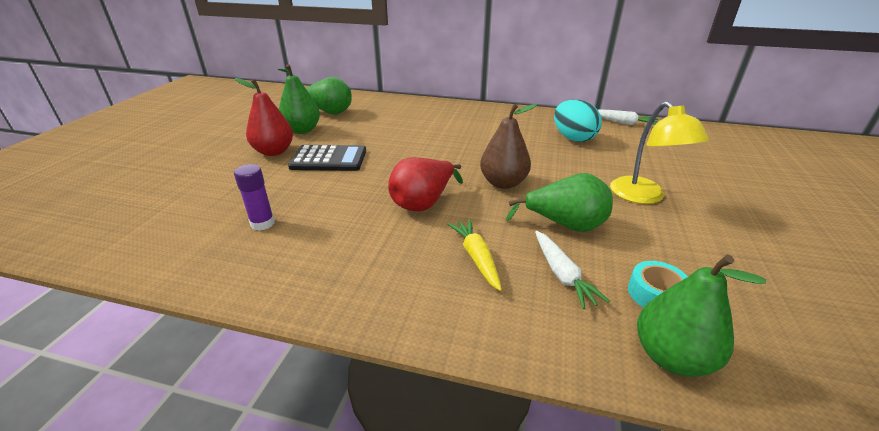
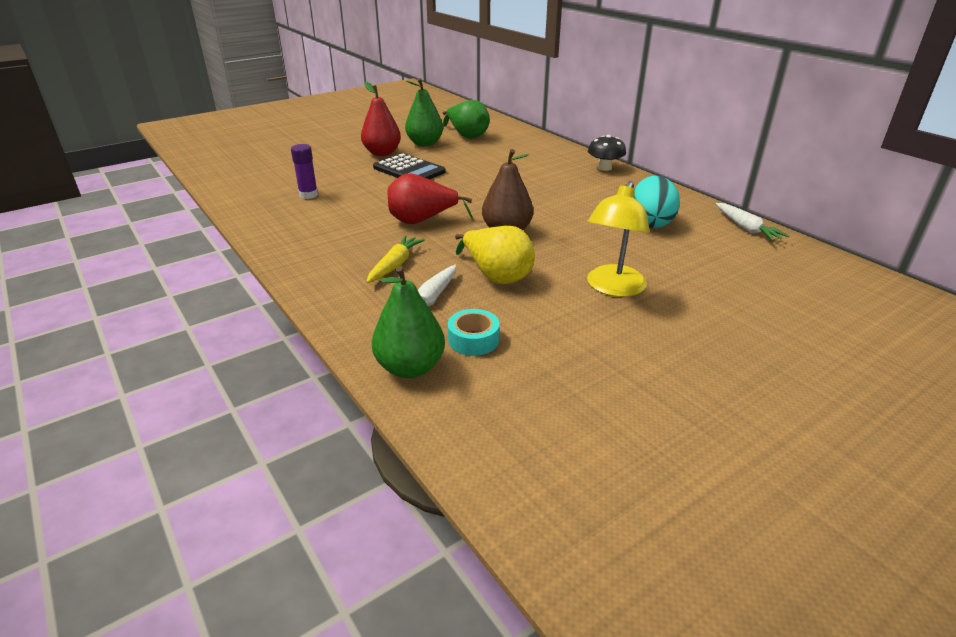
camera: 40 degrees right, 0 degrees up
(476, 108) = (604, 168): none -> black mushroom
(565, 225) = (496, 276): green pear -> yellow pear

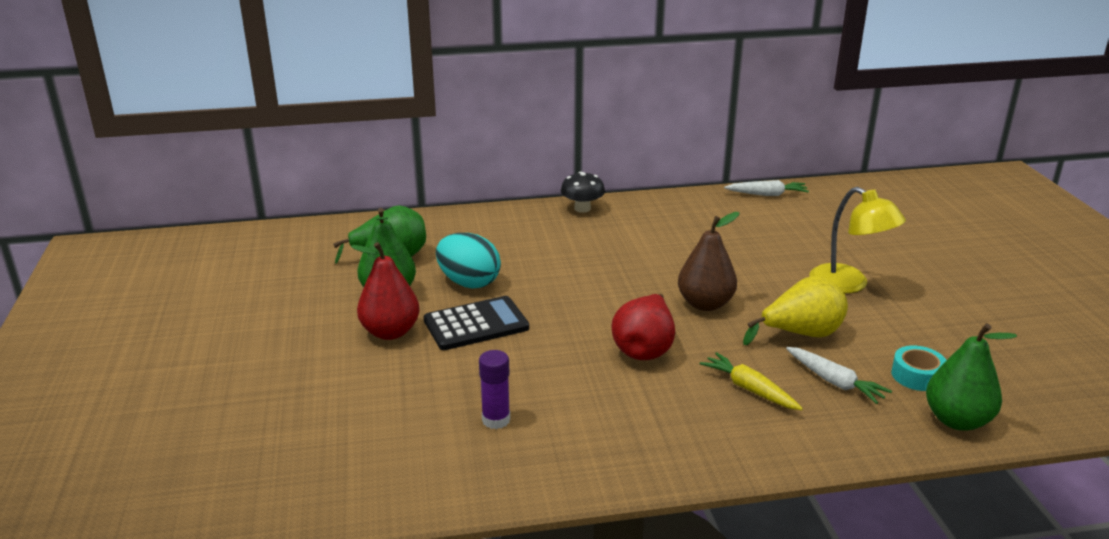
camera: 65 degrees left, 5 degrees down
(650, 222) = (730, 228): turquoise egg -> turquoise egg (469, 283)

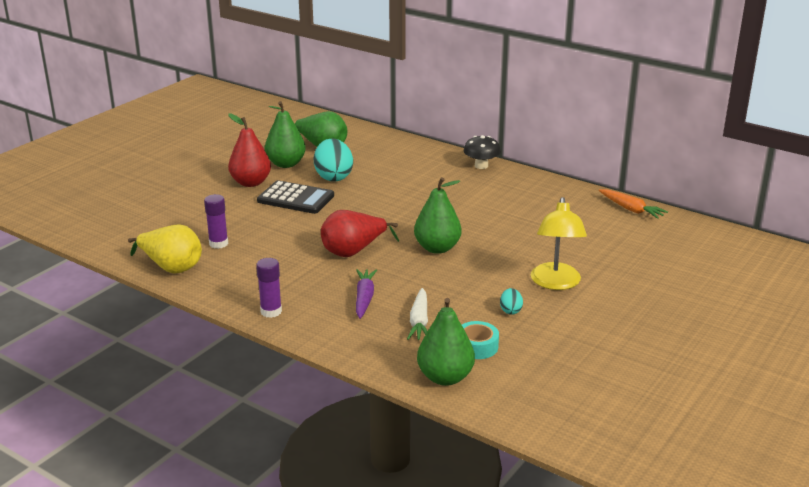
camera: 45 degrees right, 0 degrees up
(702, 459) = (271, 311): none -> purple glue stick
(705, 304) = (437, 248): brown pear -> green pear
(750, 389) = (364, 298): yellow carrot -> purple carrot
(767, 194) = (631, 209): white carrot -> orange carrot
(801, 334) = (457, 291): yellow pear -> yellow pear (171, 267)
(871, 328) = (510, 310): none -> turquoise egg

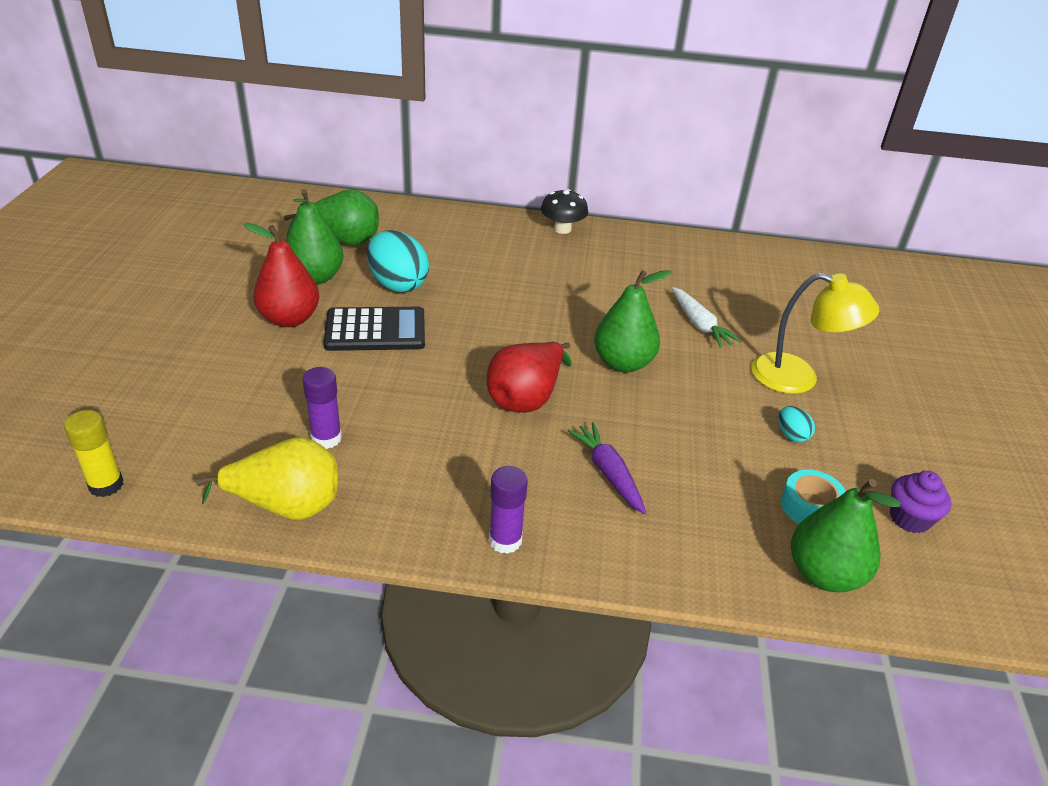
camera: 30 degrees left, 10 degrees up
(93, 237) = (106, 485): none -> yellow glue stick
(419, 321) = (708, 489): white carrot -> white carrot (699, 324)
(540, 370) = (909, 518): none -> purple cupcake
(556, 283) = (798, 378): yellow lamp -> yellow lamp turned 45 degrees counterclockwise
(631, 209) = (771, 254): orange carrot -> none

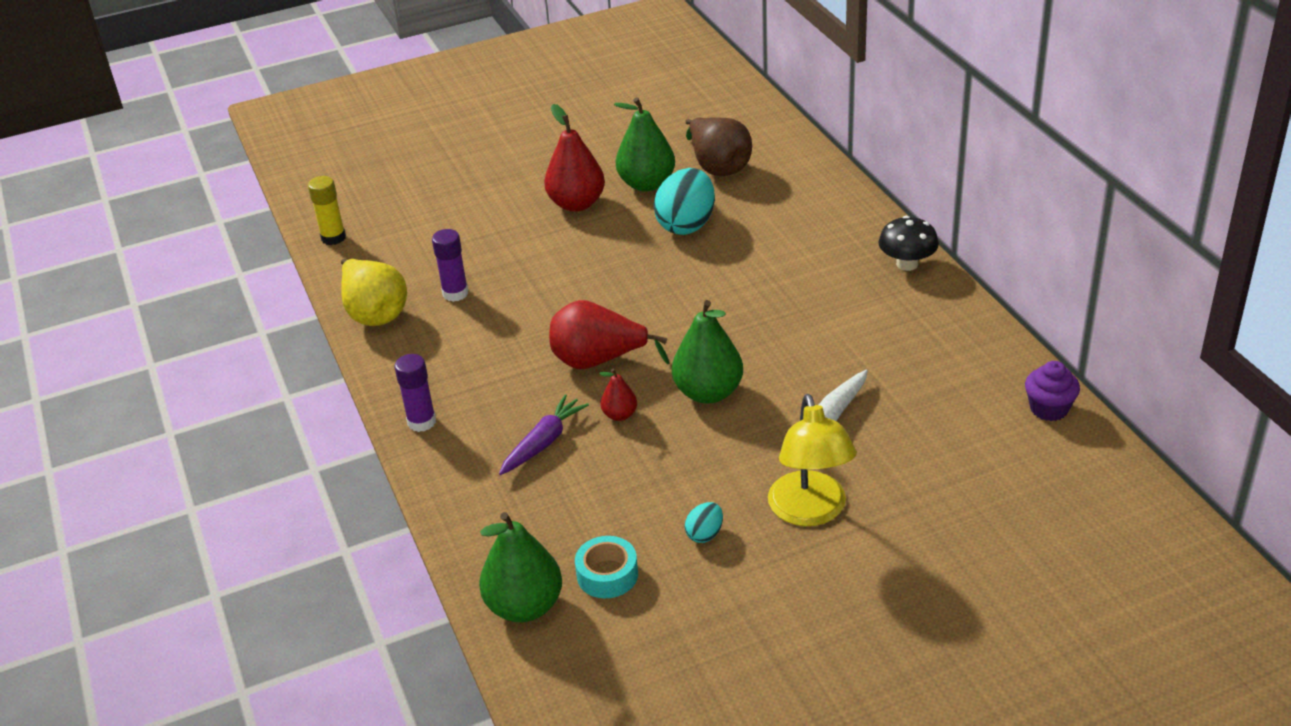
camera: 65 degrees right, 0 degrees up
(343, 241) = (718, 166): green pear -> brown pear
(375, 330) = (607, 248): black calculator -> none
(609, 416) = (620, 415): none -> red pear
(909, 518) = (650, 646): purple cupcake -> purple cupcake (1049, 409)

